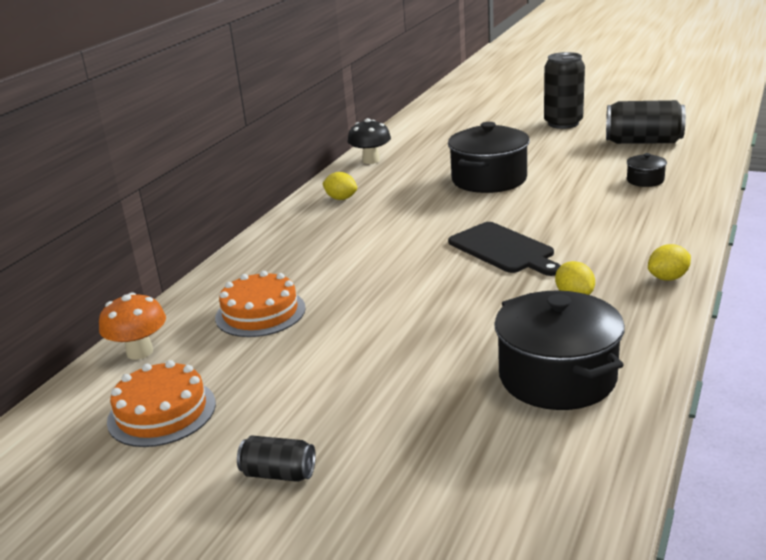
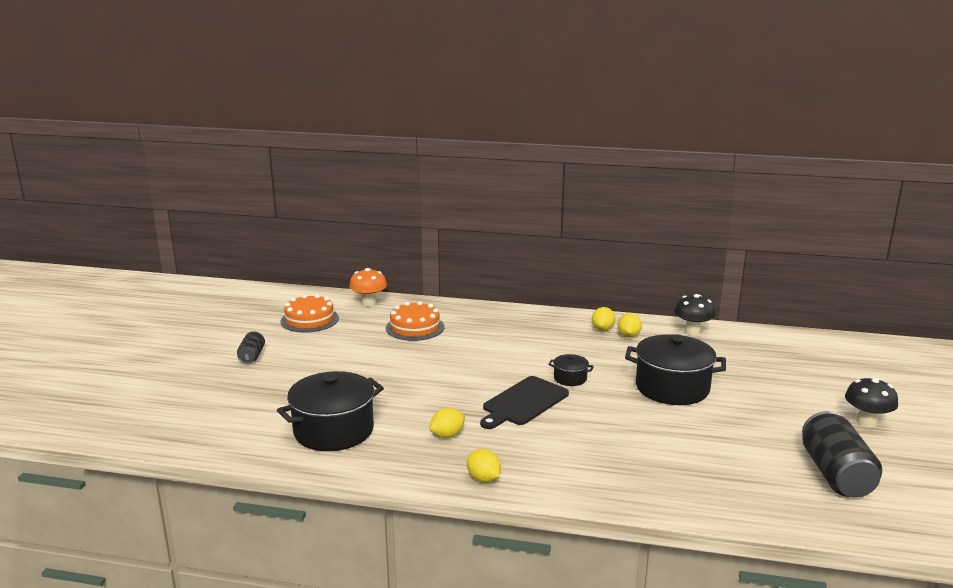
camera: 75 degrees right, 5 degrees down
(364, 188) = (628, 336): none -> yellow lemon
(563, 123) = (866, 422): black can -> black mushroom
(645, 180) = (709, 473): black pot -> black pot (570, 378)

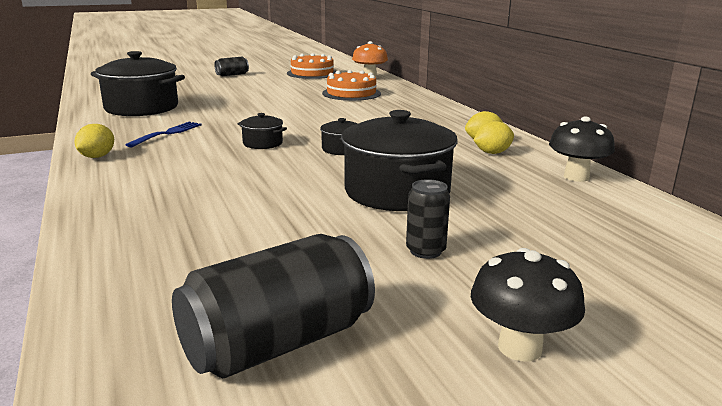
camera: 55 degrees right, 0 degrees up
(447, 435) = (167, 133): yellow lemon -> blue fork
(523, 402) = (262, 143): black cutting board -> black pot
(762, 409) = (425, 251): none -> black can

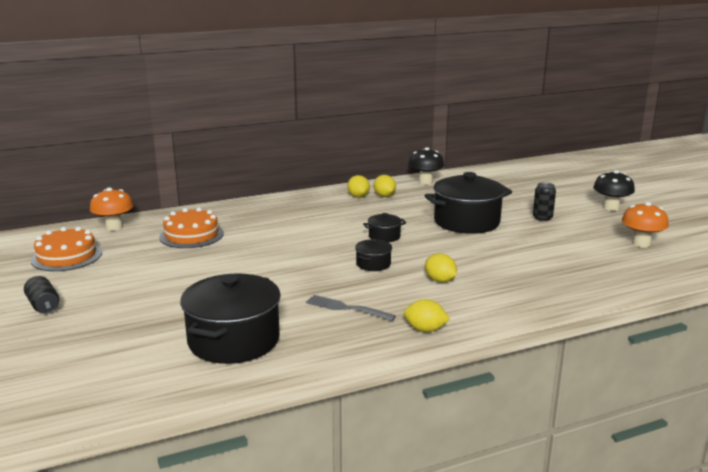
camera: 90 degrees left, 0 degrees up
(167, 133) = (346, 308): blue fork -> grey fork
(203, 167) = (440, 280): none -> yellow lemon
(278, 343) = (641, 243): black can -> orange mushroom

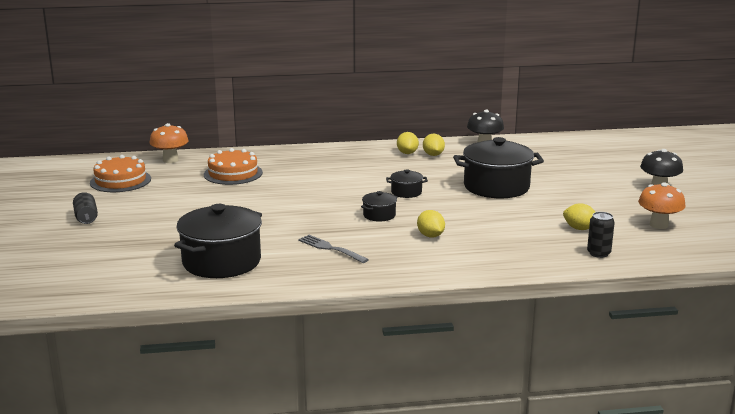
camera: 15 degrees right, 0 degrees up
(425, 330) = (387, 273): yellow lemon -> yellow lemon (579, 229)
(542, 218) = (577, 191): black can -> black can (598, 253)

